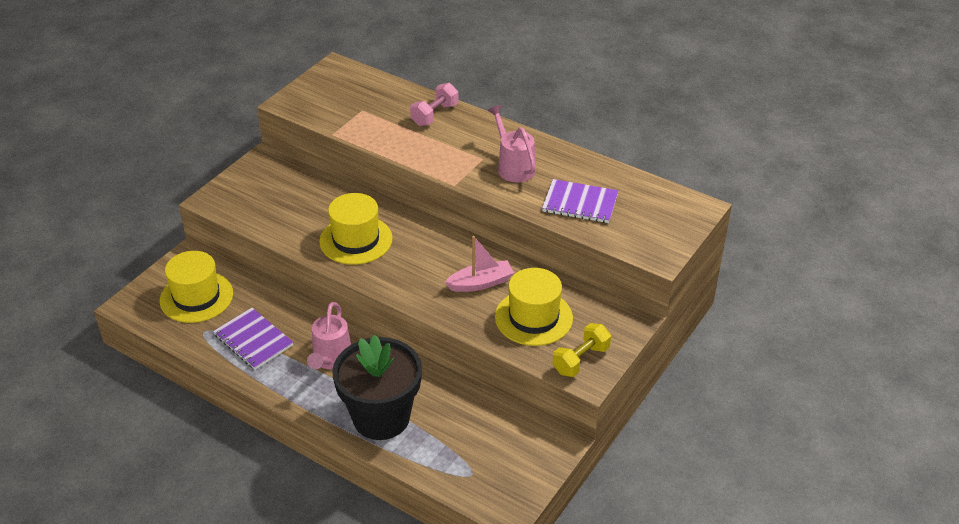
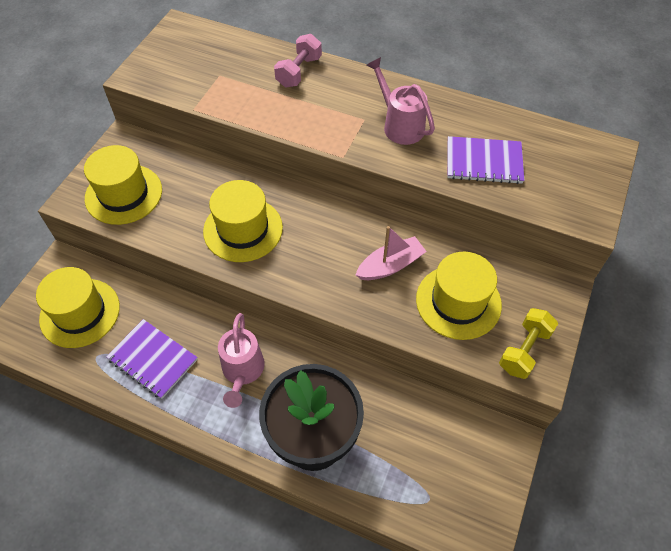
camera: 10 degrees left, 15 degrees up
(256, 200) = (123, 194): none -> yellow hat

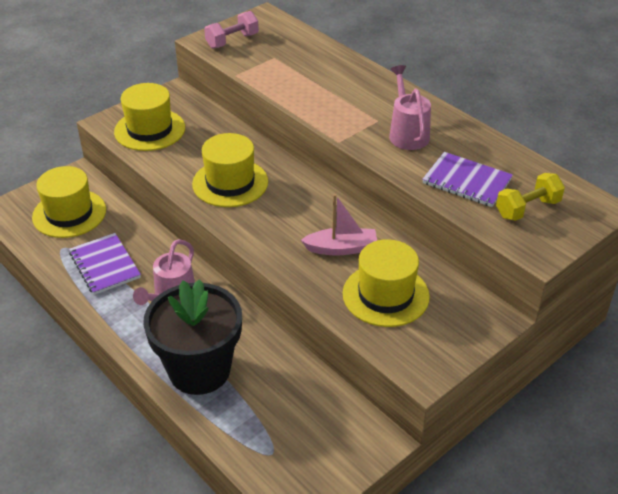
camera: 25 degrees right, 15 degrees down
(299, 72) = (344, 72): pink dumbbell -> pink dumbbell (232, 41)
(524, 350) = (422, 351): yellow dumbbell -> yellow dumbbell (527, 209)

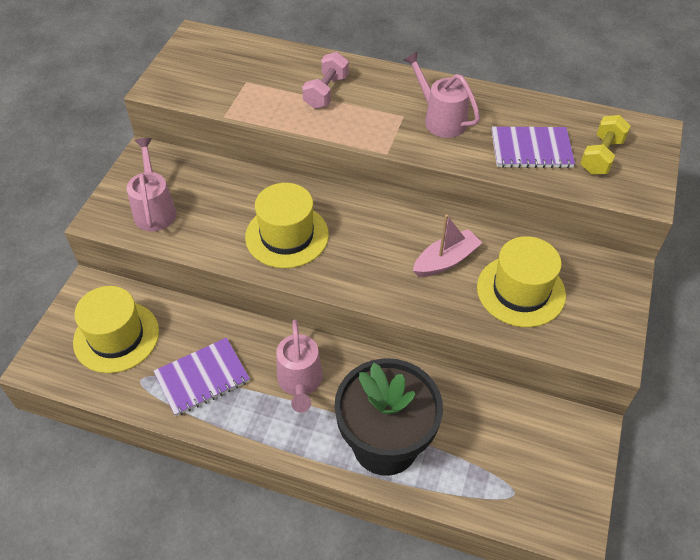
camera: 30 degrees left, 10 degrees up
(105, 265) = (202, 378): purple notebook -> purple notebook turned 60 degrees counterclockwise
(150, 130) = (155, 209): yellow hat -> pink watering can
(232, 41) = (187, 77): pink dumbbell -> pink dumbbell (326, 92)

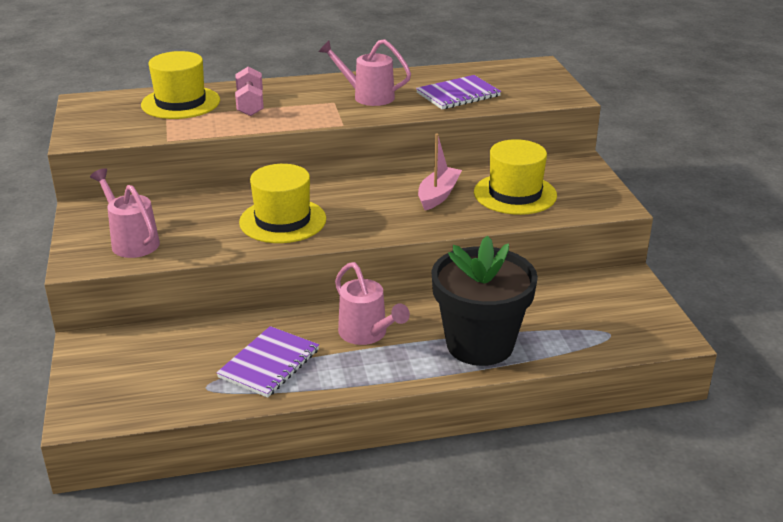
camera: 30 degrees left, 20 degrees down
(116, 336) = (150, 367): yellow hat -> yellow hat (180, 103)
(601, 156) = (514, 85): yellow dumbbell -> none

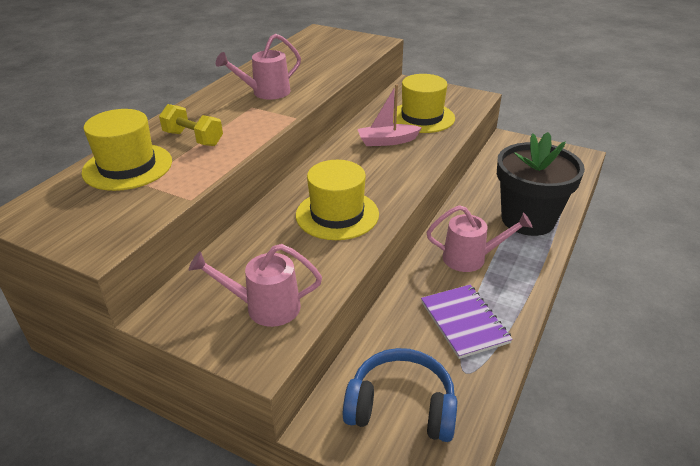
camera: 50 degrees left, 5 degrees up
(136, 370) = (401, 406): none -> blue headphones
(250, 105) = (193, 139): pink dumbbell -> yellow dumbbell
(438, 195) = (387, 141): pink boat -> pink boat turned 75 degrees counterclockwise
(458, 94) = (318, 66): purple notebook -> none

